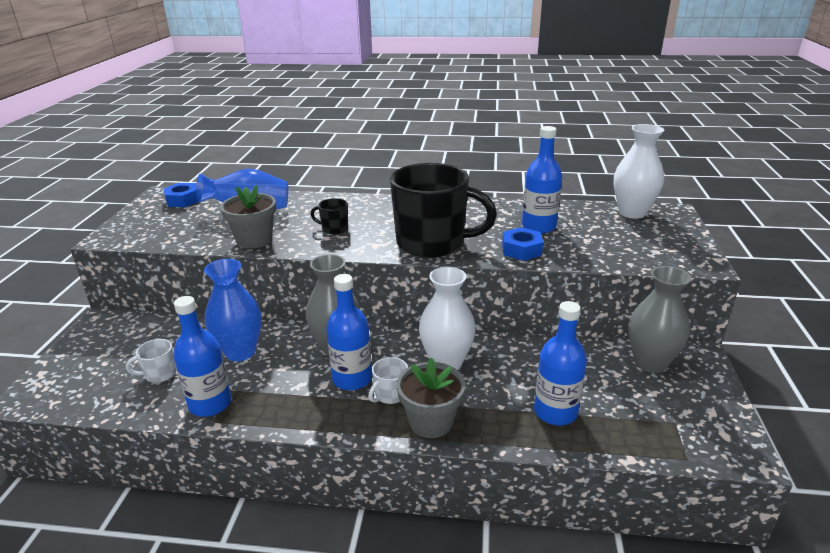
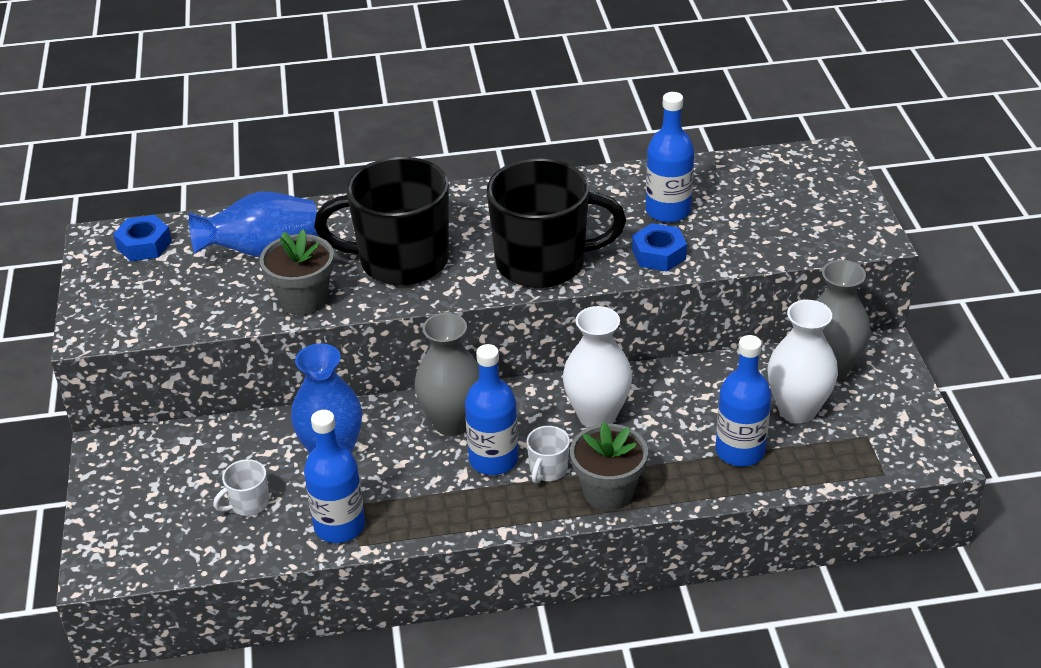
camera: 15 degrees left, 10 degrees up
(334, 229) = (401, 261): black mug -> black mug, size x2.46
(632, 213) = (778, 166): white vase -> white vase (797, 410)

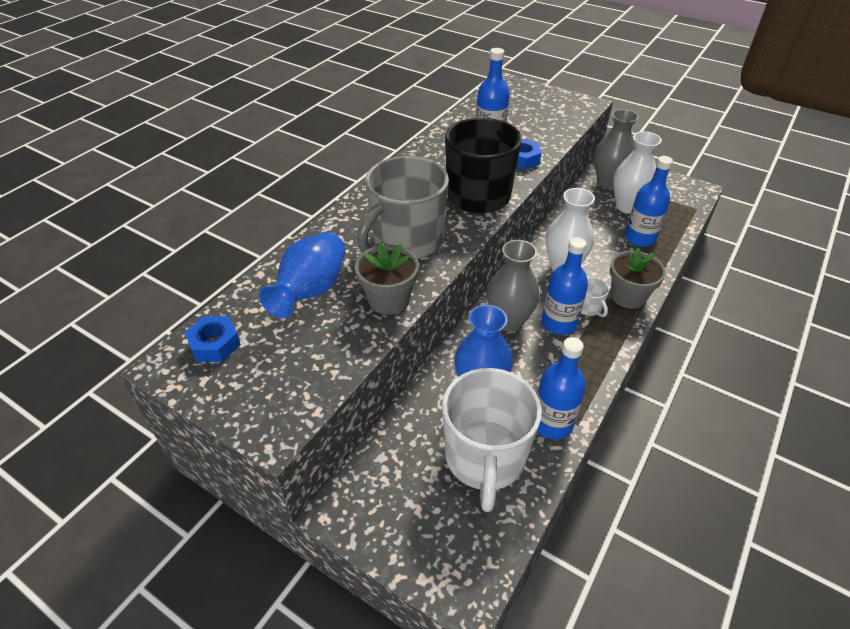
camera: 50 degrees left, 5 degrees up
(248, 503) = (485, 459): white mug -> white mug, size x2.46
(401, 261) = (406, 241): black mug -> grey mug

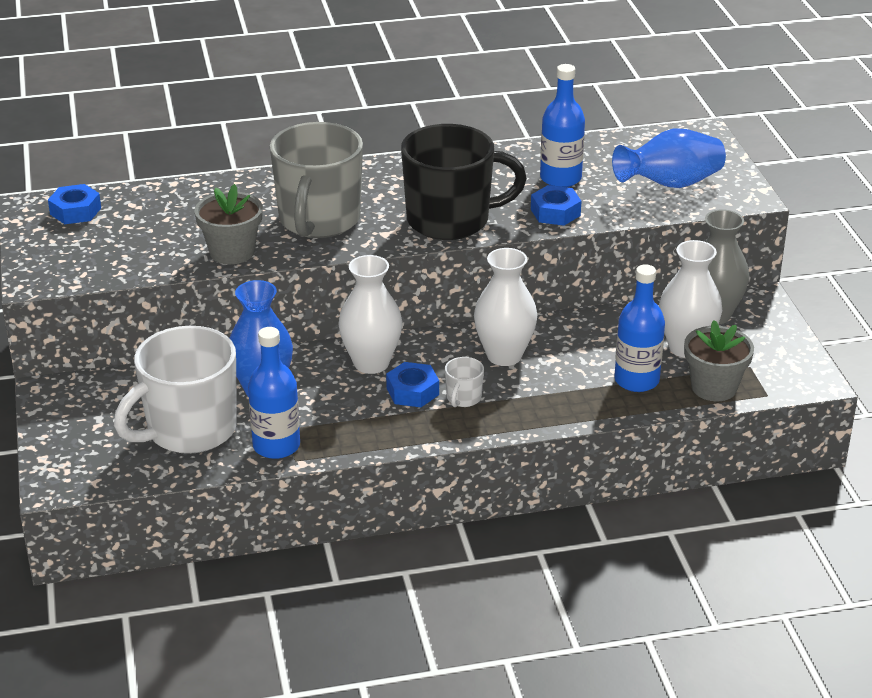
camera: 45 degrees right, 10 degrees down
(311, 291) = (188, 214): blue vase -> blue vase (670, 184)
(406, 241) = (318, 220): grey mug -> grey mug turned 75 degrees counterclockwise
(509, 321) = (371, 363): grey vase -> white vase
(559, 323) = (412, 391): blue bottle -> blue nut
(628, 296) = (520, 414): grey flower pot -> grey flower pot (714, 387)

